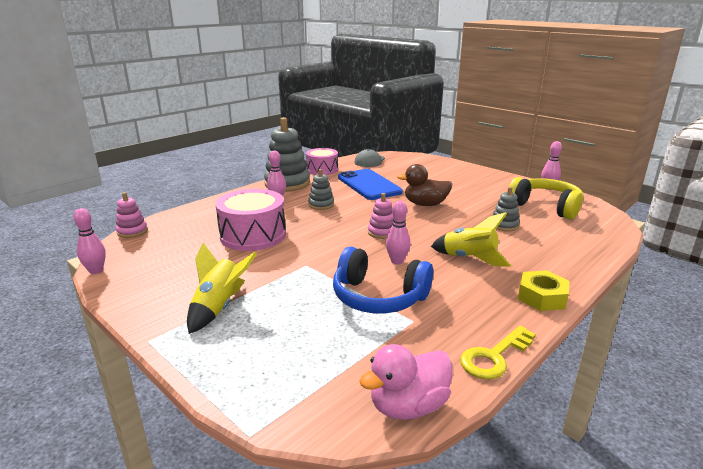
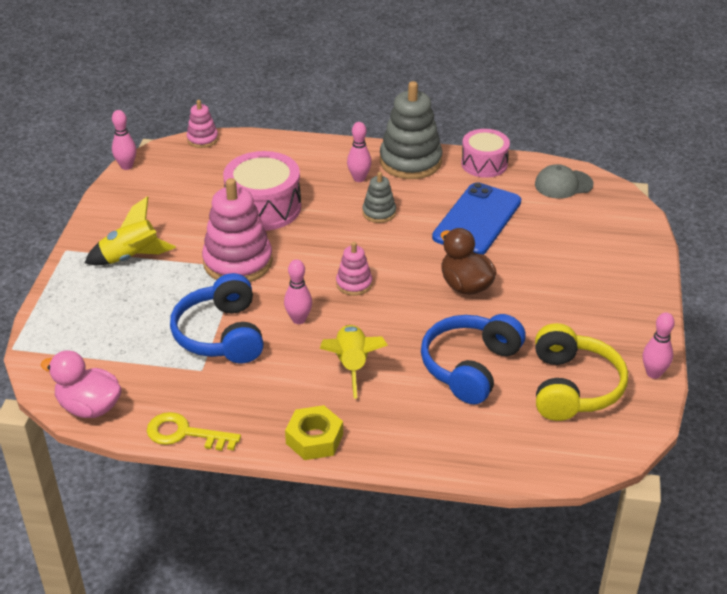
camera: 55 degrees right, 15 degrees up
(299, 263) = (238, 262): none -> pink stacking toy
(504, 225) = (470, 367): grey stacking toy -> blue headphones

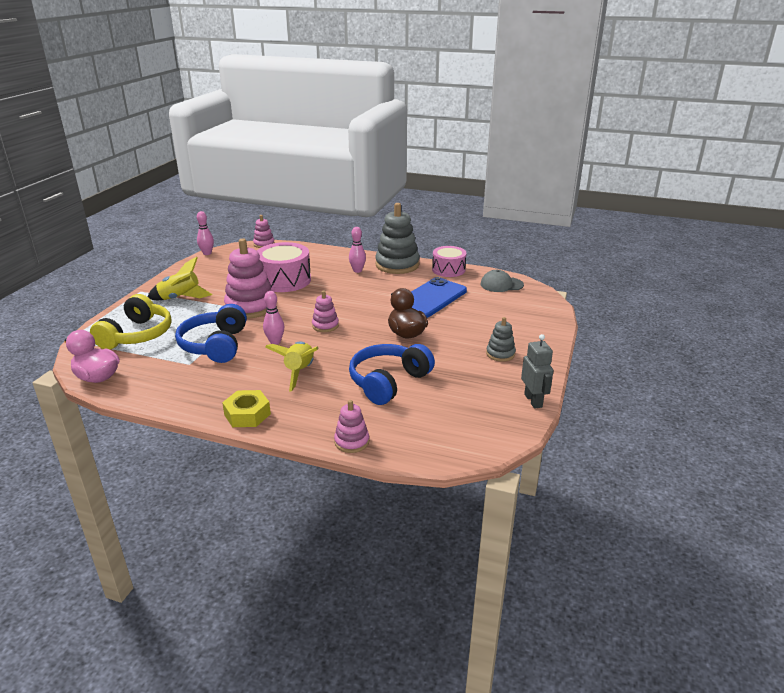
camera: 10 degrees right, 10 degrees down
(185, 433) = (154, 400): yellow key -> none
(379, 213) = (362, 289): grey stacking toy -> grey stacking toy (500, 354)
(458, 461) = (351, 442): none -> pink stacking toy
(572, 387) = (464, 403): yellow headphones -> yellow headphones (137, 335)
(653, 373) = (533, 401): pink bowling pin -> grey robot

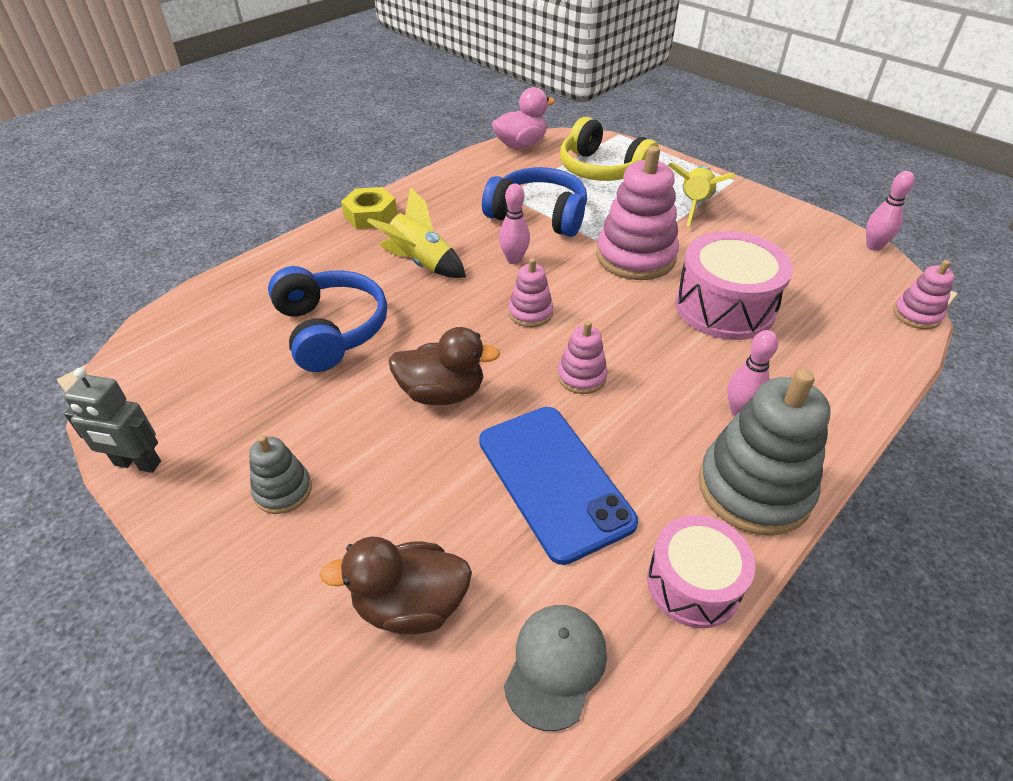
camera: 115 degrees right, 15 degrees up
(351, 442) = (252, 269): pink stacking toy -> pink stacking toy (581, 377)
(512, 311) = (410, 605): none -> brown duck

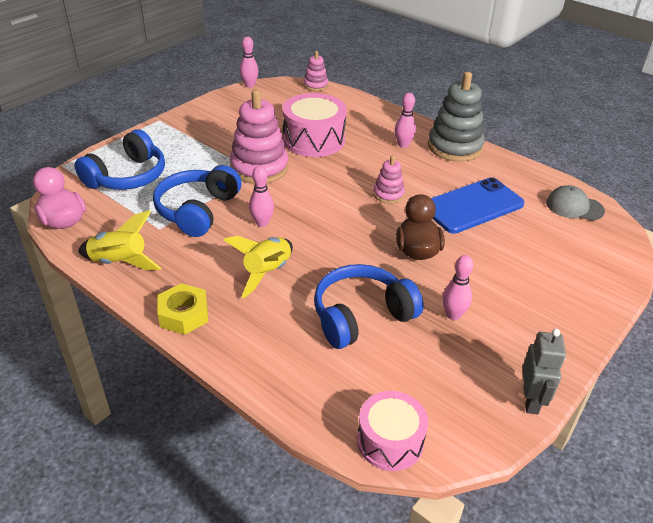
camera: 95 degrees left, 5 degrees down
(283, 490) = (521, 313): grey stacking toy -> none
(305, 412) = (453, 315): none -> pink bowling pin
(410, 605) = (569, 252): brown duck -> none
(530, 313) = (328, 214): pink stacking toy -> none
(602, 170) = (127, 176): yellow headphones -> blue headphones
(693, 583) = (515, 168): pink drum -> pink drum (390, 441)
(694, 205) = (193, 139): yellow rocket -> yellow rocket (120, 263)

